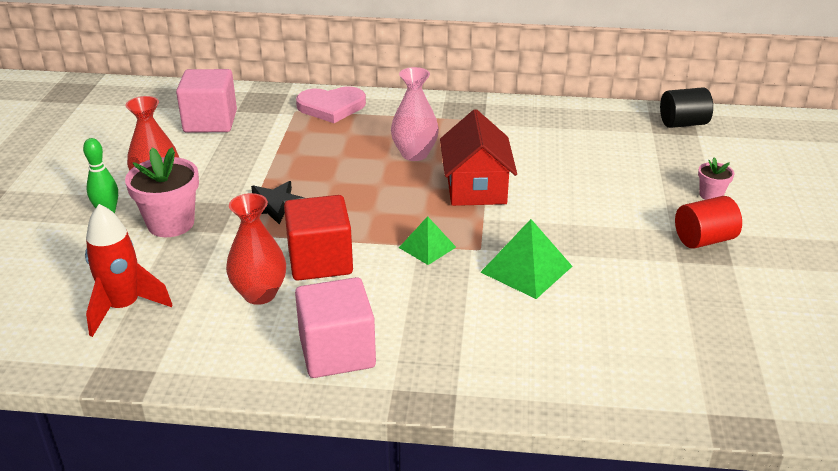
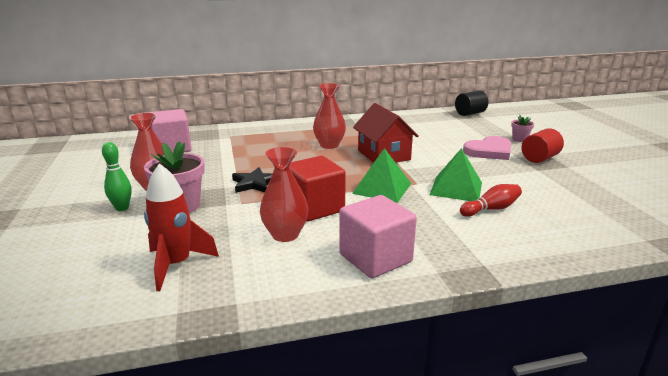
camera: 20 degrees left, 10 degrees down
(331, 107) = (254, 131): pink heart -> pink heart (489, 151)
(414, 154) = (329, 145): pink vase -> red vase
(427, 247) = (382, 188): green pyramid -> green pyramid, size x1.57
(542, 314) = (491, 209): none -> red bowling pin

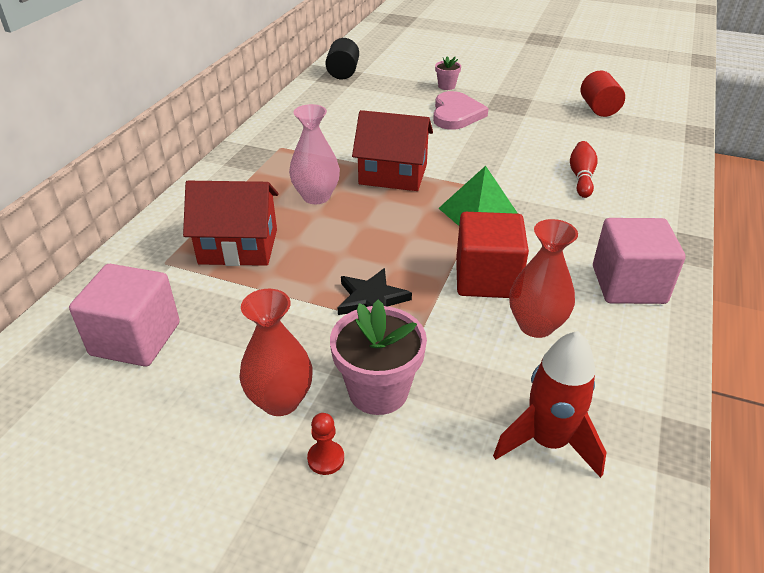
camera: 55 degrees left, 15 degrees up
(122, 208) = (326, 459): green bowling pin -> red pawn
(261, 144) = (238, 246): none -> red house
(329, 145) = (316, 196): red vase -> pink vase
(456, 188) = (522, 173): green pyramid -> none
(539, 158) = (501, 101): red cylinder -> red cylinder (598, 109)

